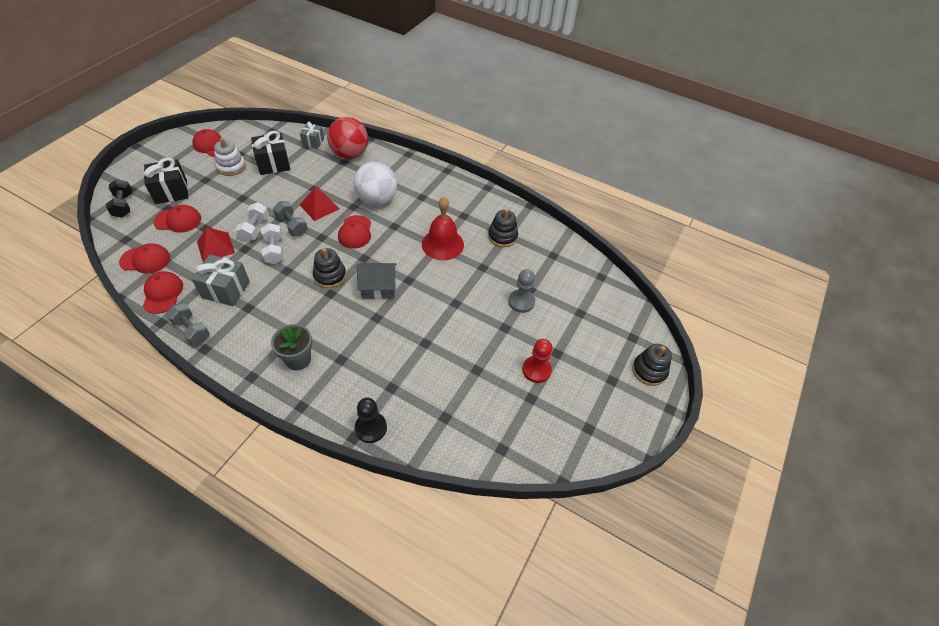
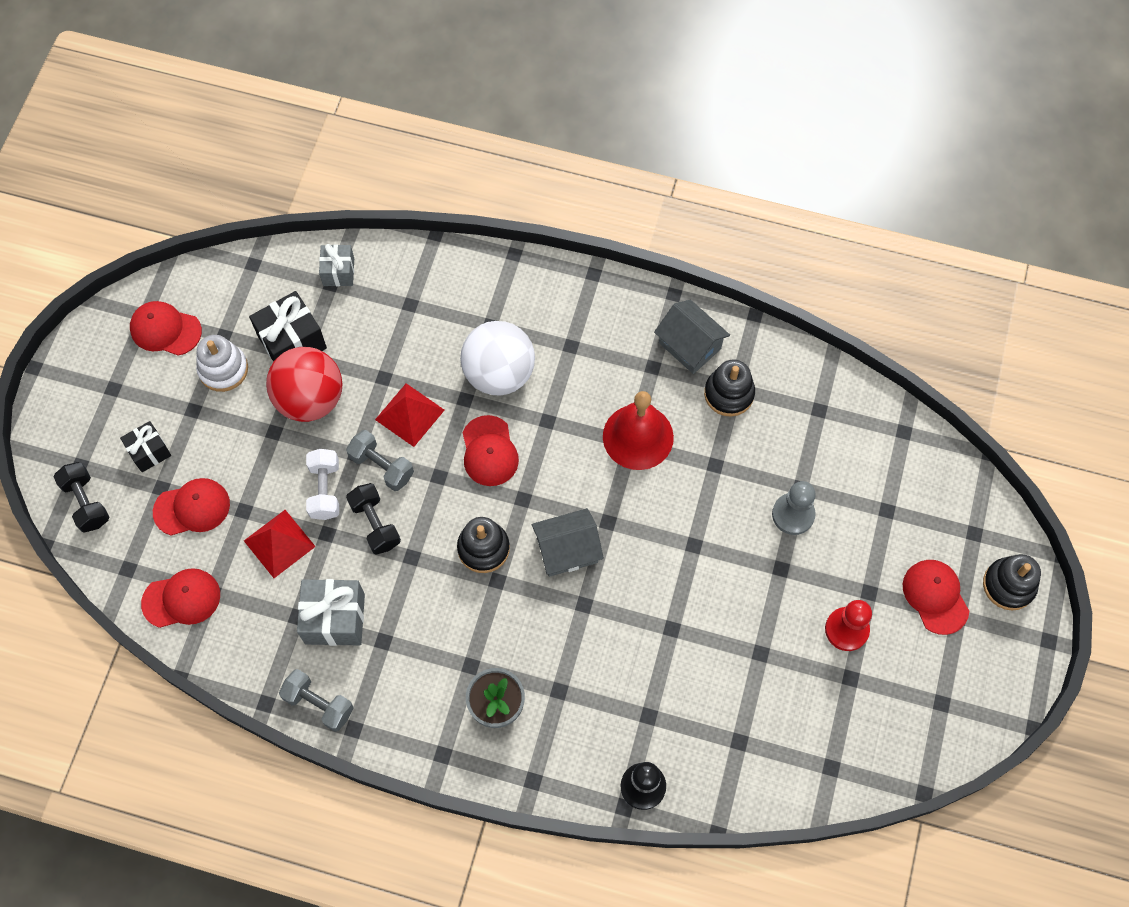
camera: 10 degrees left, 15 degrees up
(163, 293) = (242, 652): red cap -> red cap (935, 596)
(171, 192) = (149, 452): black gift -> black gift, size x0.61
(274, 250) = (375, 524): white dumbbell -> black dumbbell
(350, 154) = (414, 283): red ball -> red ball (310, 399)
(488, 211) = (689, 346): none -> grey house

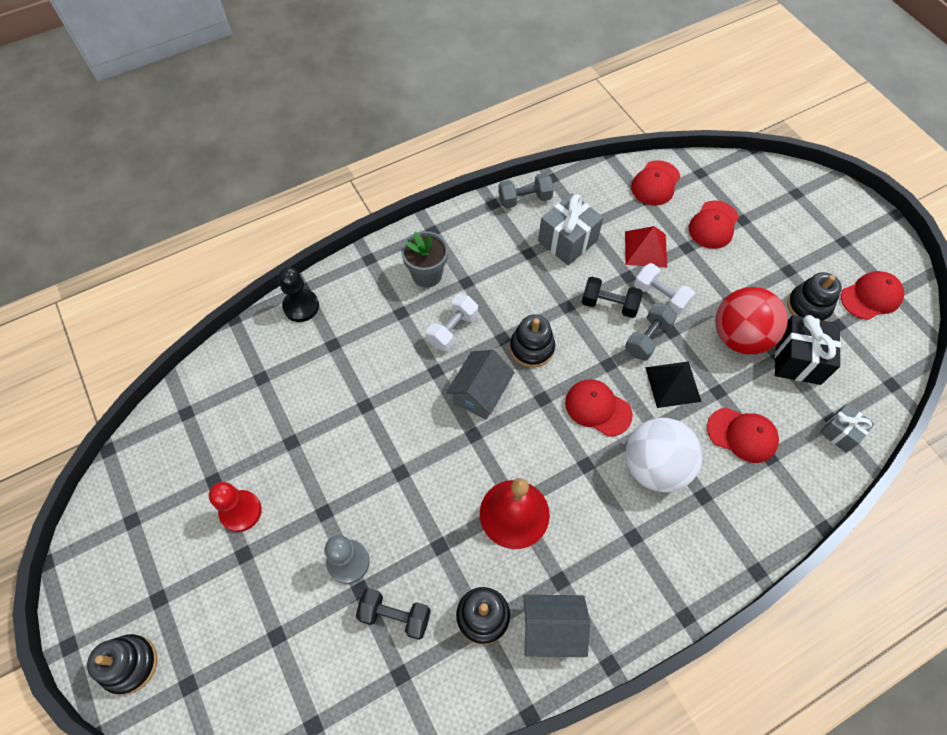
camera: 135 degrees right, 5 degrees down
(86, 502) = (765, 181): black dumbbell -> black dumbbell (395, 616)
(149, 452) = (775, 230): black gift -> none
(223, 369) = (808, 306): white stacking toy -> black stacking toy
(382, 466) = (647, 338): grey dumbbell -> grey dumbbell turned 45 degrees counterclockwise
(409, 414) = (673, 384): red pyramid -> black pyramid
(531, 629) = (452, 329): none -> white dumbbell
(935, 596) = (187, 598): red cap -> red cap (742, 435)

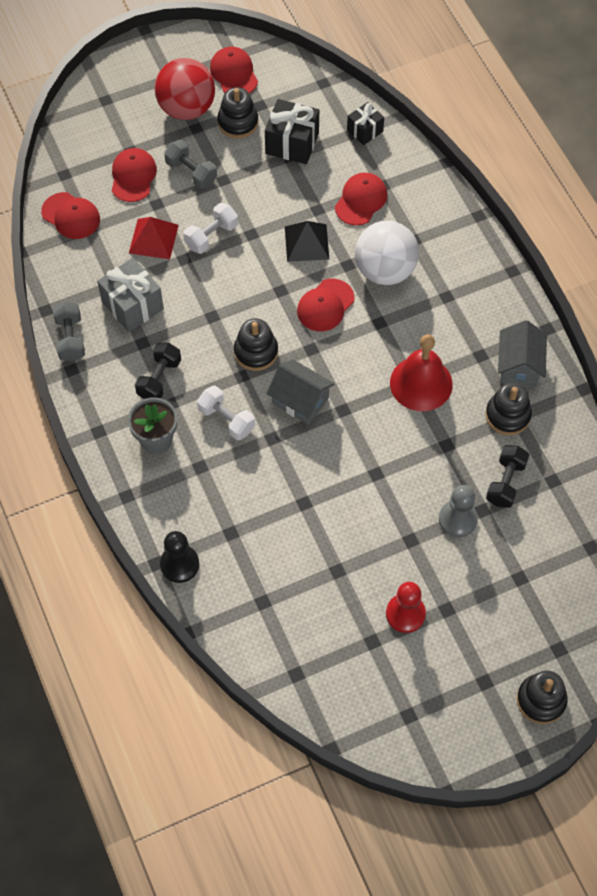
camera: 85 degrees left, 0 degrees up
(609, 304) = (215, 280): black dumbbell -> black dumbbell (159, 379)
(647, 338) = (256, 254): grey dumbbell -> grey dumbbell (191, 172)
(713, 225) = (133, 176): red cap -> red cap turned 120 degrees counterclockwise
(739, 337) = (264, 182): red ball -> red ball (186, 108)
(840, 433) = (365, 131): grey gift -> black gift

